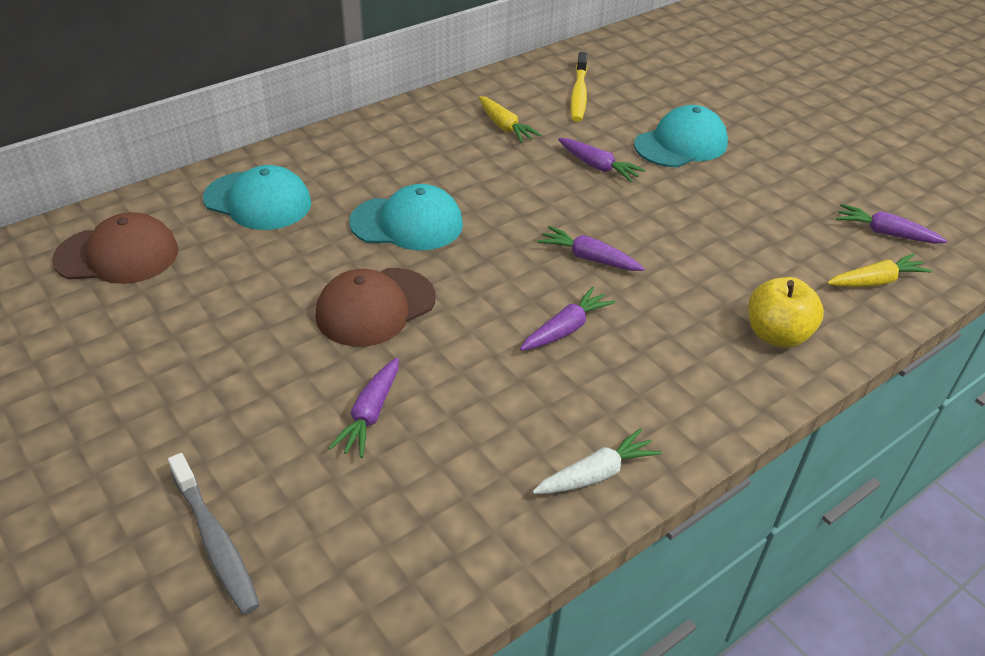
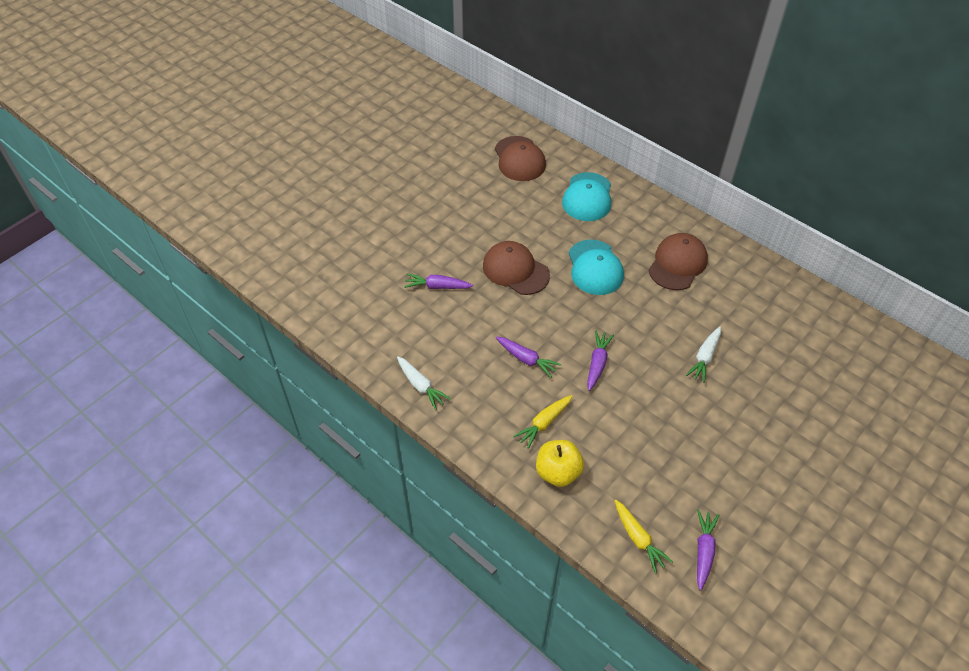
camera: 80 degrees right, 10 degrees up
(215, 541) = (353, 252): grey toothbrush -> none
(432, 151) = (677, 264): none -> brown cap
(504, 127) = (728, 297): yellow carrot -> yellow carrot (544, 423)
(579, 94) = (801, 334): yellow toothbrush -> none
(598, 167) = (704, 357): purple carrot -> white carrot
(681, 144) = (763, 407): turquoise cap -> none

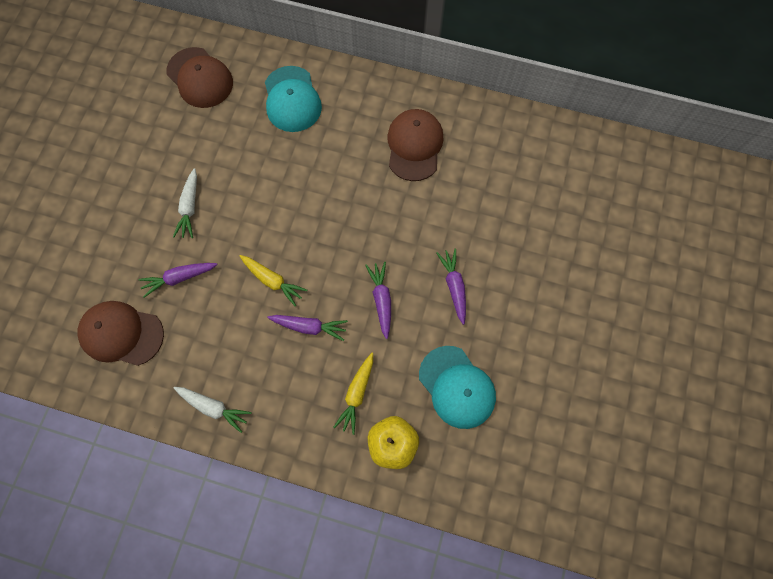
camera: 25 degrees left, 20 degrees up
(515, 270) = (254, 222): brown cap -> brown cap (121, 334)
(595, 268) = (334, 185): turquoise cap -> turquoise cap (457, 387)
(638, 539) = (496, 480): yellow carrot -> yellow carrot (273, 281)
(703, 551) = (559, 464): purple carrot -> purple carrot (454, 286)
(704, 357) = (481, 247): white carrot -> white carrot (190, 207)

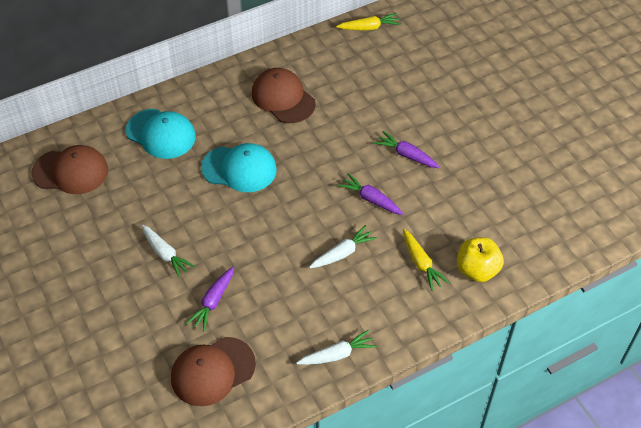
camera: 45 degrees left, 20 degrees down
(273, 281) = (284, 248): yellow carrot -> yellow carrot (369, 28)
(309, 327) = (343, 253): purple carrot -> white carrot
(457, 387) = (476, 207): turquoise cap -> turquoise cap (239, 169)

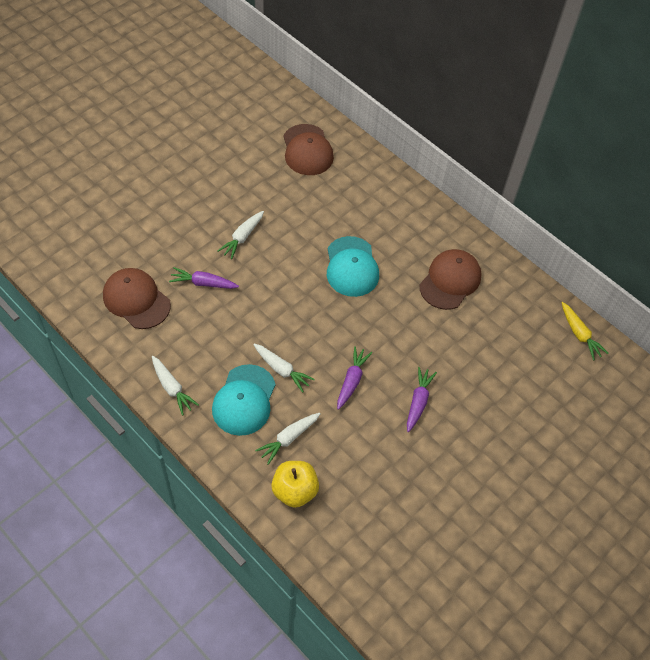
camera: 70 degrees right, 5 degrees up
(161, 134) = (370, 199): turquoise cap -> turquoise cap (244, 400)
(421, 263) = (288, 438): yellow carrot -> white carrot

